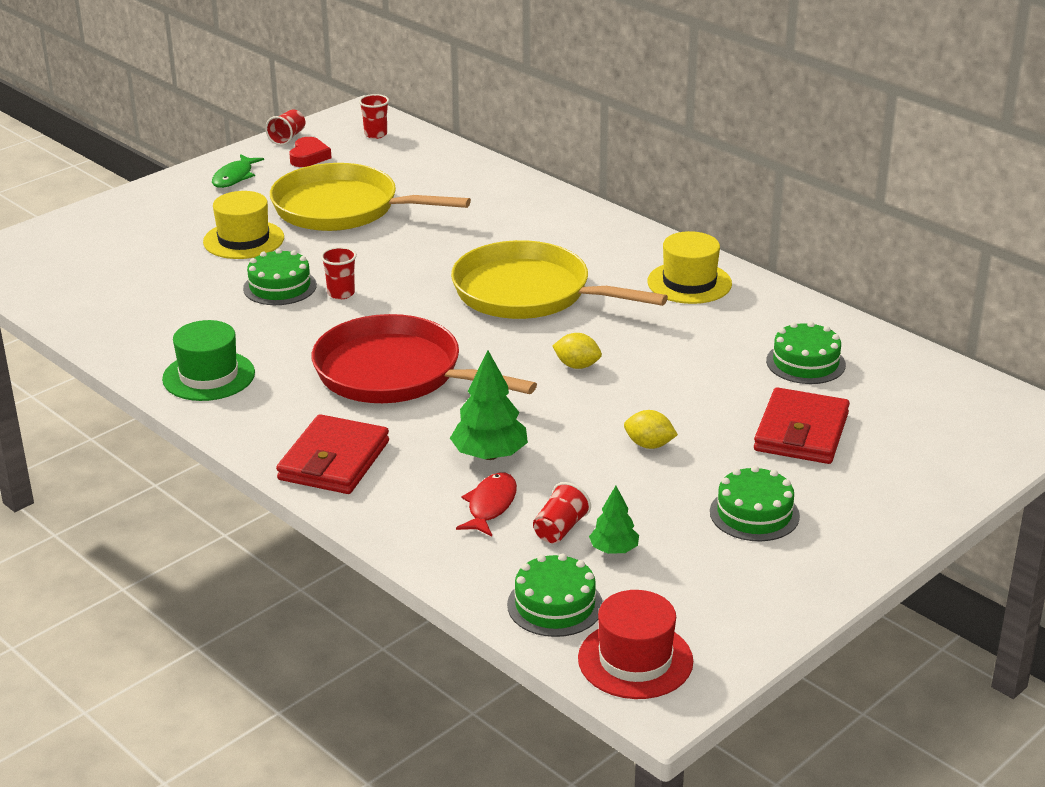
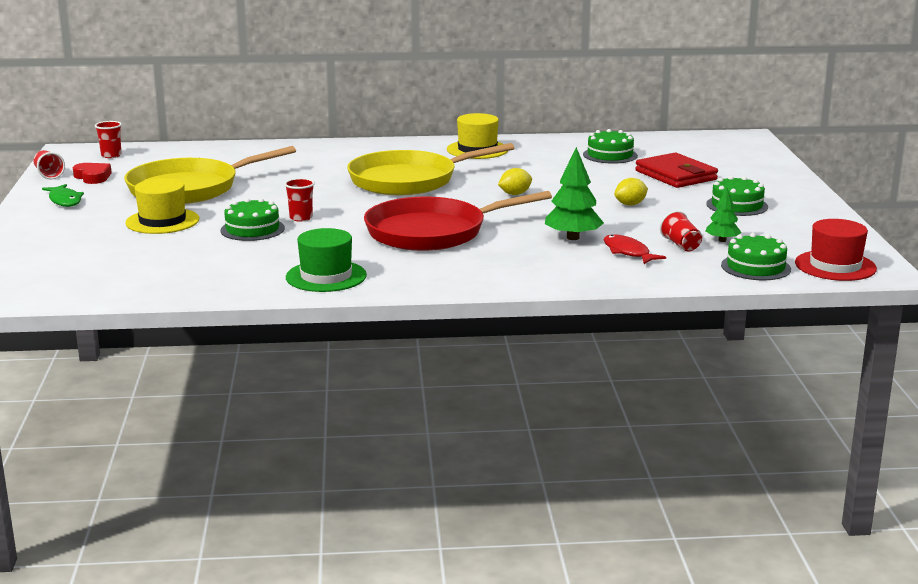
camera: 50 degrees left, 10 degrees down
(334, 461) = (504, 273): red wallet -> none

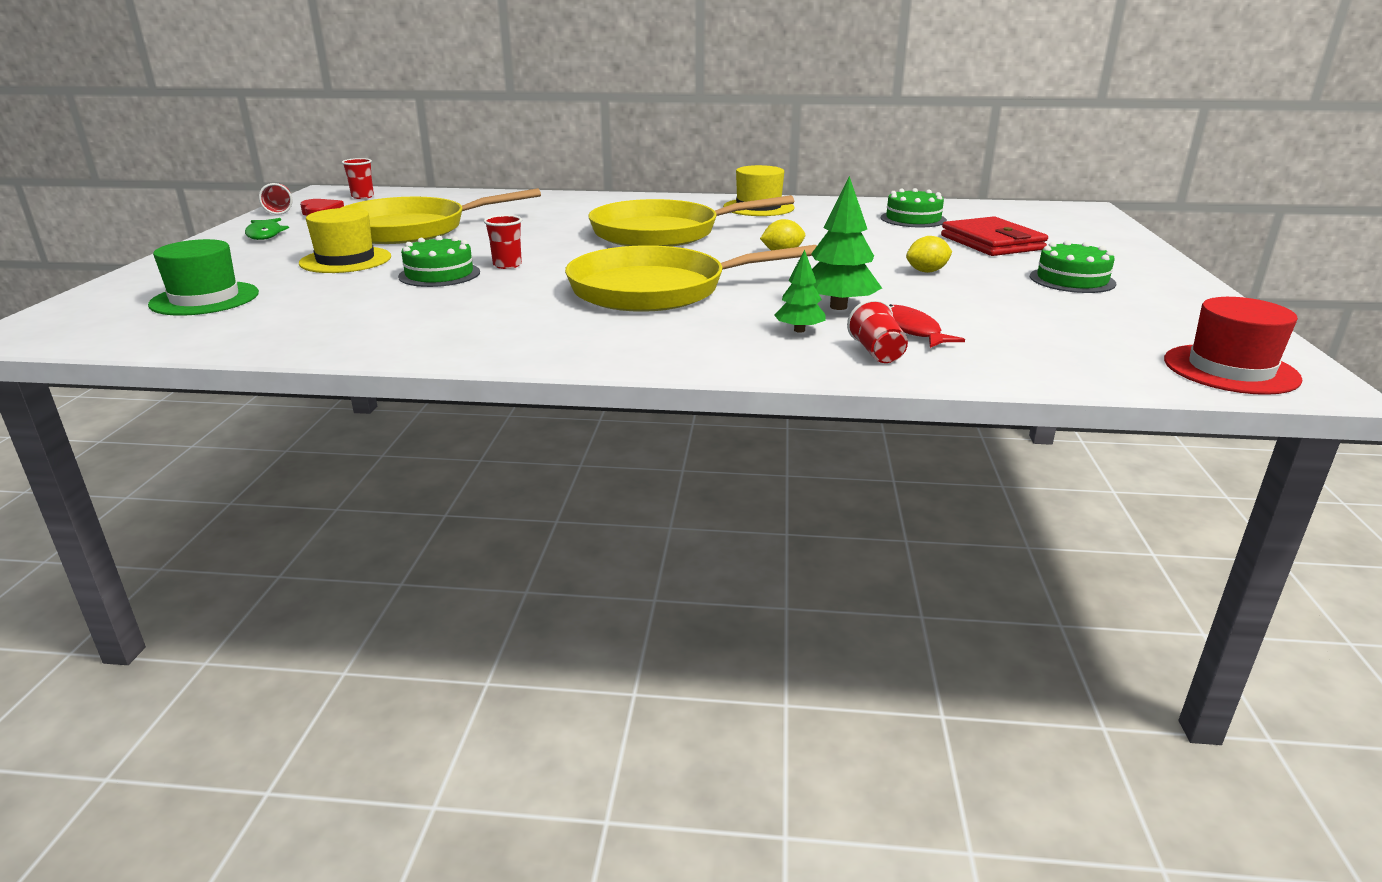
camera: 10 degrees right, 5 degrees up
(326, 276) = (480, 336): green hat -> green hat (205, 299)
(432, 232) = (655, 290): red pan -> yellow pan
(681, 245) = (989, 325): red cup -> red cup (877, 352)
(722, 240) = (1050, 322): green tree -> green tree (799, 330)
(755, 267) = (1102, 363): green cake -> none

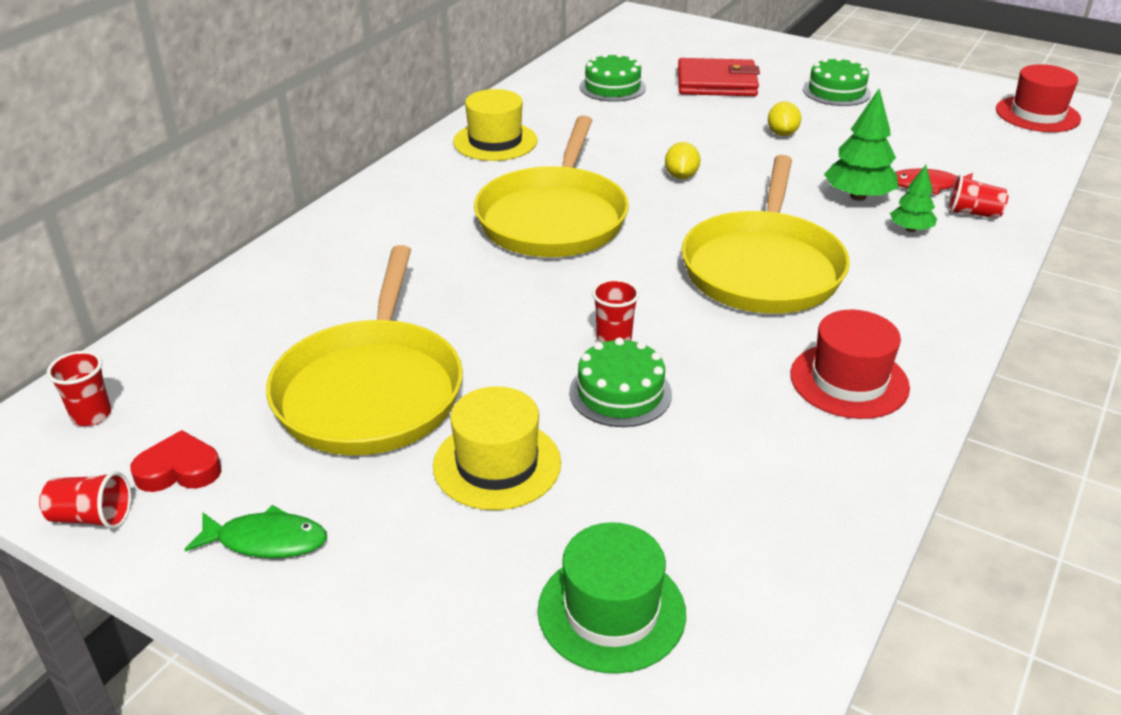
camera: 65 degrees left, 10 degrees up
(498, 330) = (849, 381): none -> red hat

